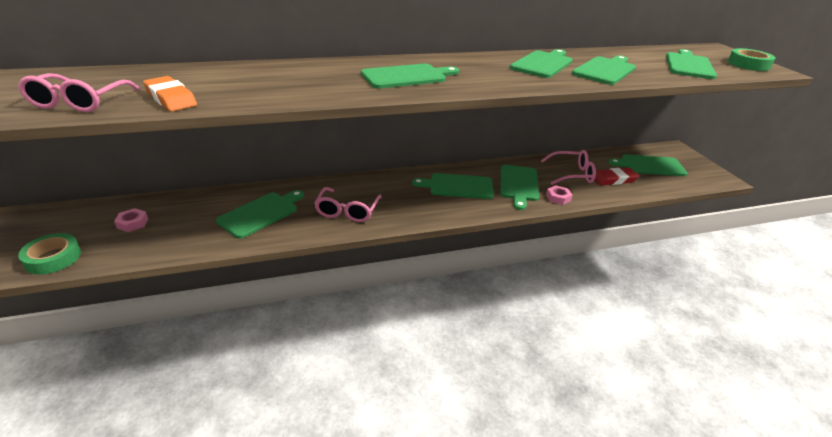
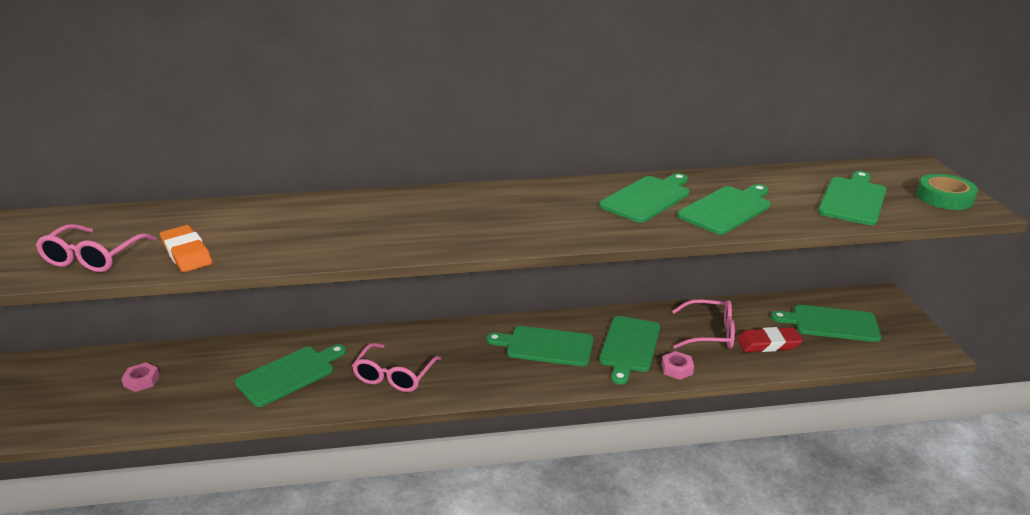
camera: 10 degrees right, 5 degrees down
(53, 258) = (52, 420): green tape -> none
(407, 76) = (462, 220): green cutting board -> none

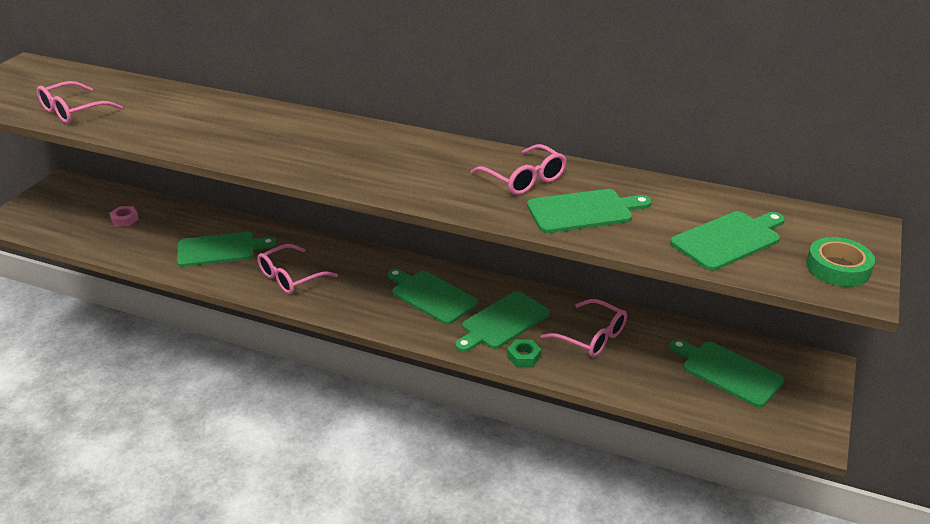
camera: 30 degrees right, 5 degrees up
(187, 253) = (130, 125): orange eraser -> none
(647, 198) = (524, 179): green cutting board -> pink glasses
(677, 369) = (524, 356): pink nut -> green nut
(768, 344) = (637, 367): red eraser -> none

